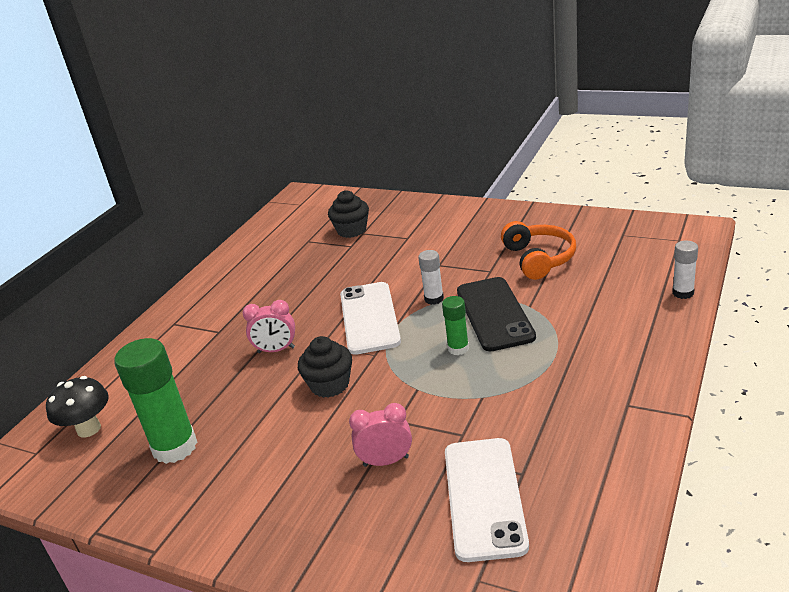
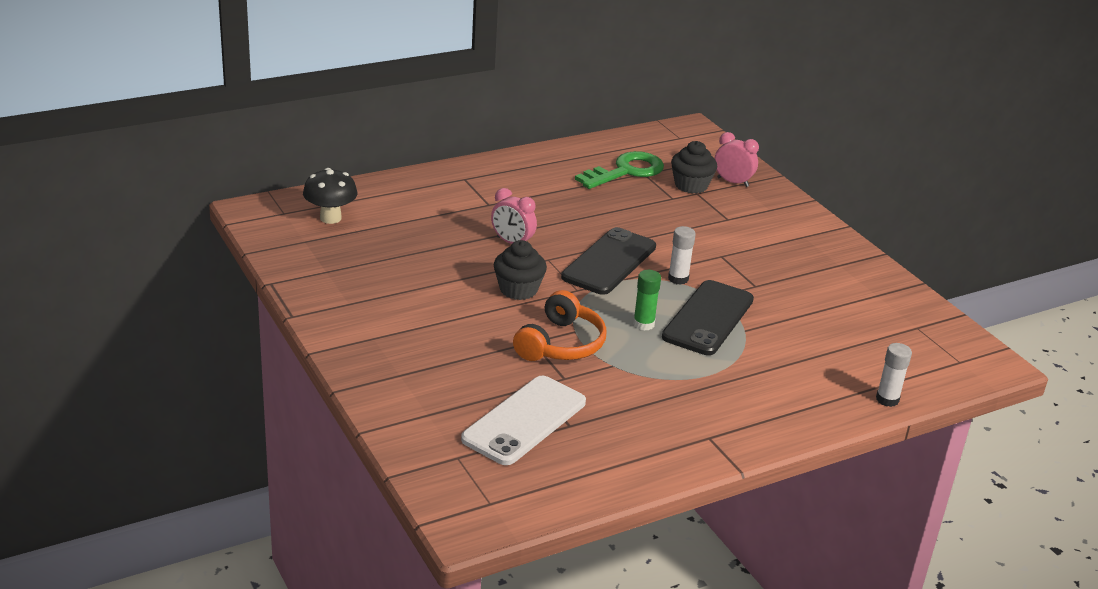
camera: 30 degrees right, 0 degrees up
(175, 447) = (370, 264): green glue stick -> none
(293, 246) = (626, 171): none -> green key
(369, 318) = (609, 262): white phone -> black phone
(386, 461) = (491, 360): pink clock -> pink clock (733, 182)
(539, 259) = (811, 301): orange headphones -> orange headphones (561, 344)

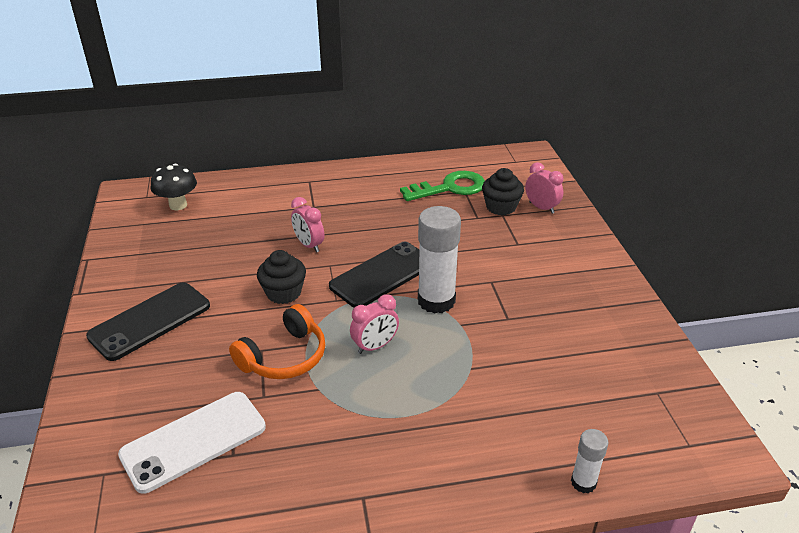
camera: 20 degrees right, 5 degrees up
(643, 324) = (375, 346): green glue stick -> pink clock
(678, 279) = (436, 301): white glue stick -> white glue stick, size x1.94
(708, 318) = (441, 349): black phone -> black phone (150, 321)

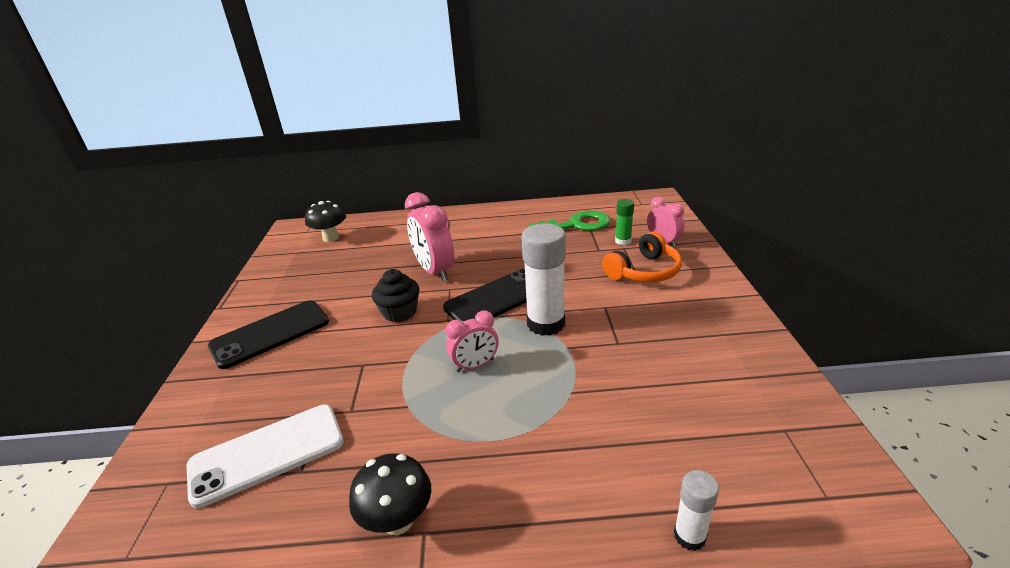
camera: 10 degrees right, 5 degrees down
(284, 357) = (383, 372): orange headphones -> orange headphones (644, 271)
(309, 245) = (435, 271): pink clock -> pink clock, size x1.66
(337, 489) = (398, 520): none -> black mushroom
(501, 207) = (623, 241): black cupcake -> green glue stick

